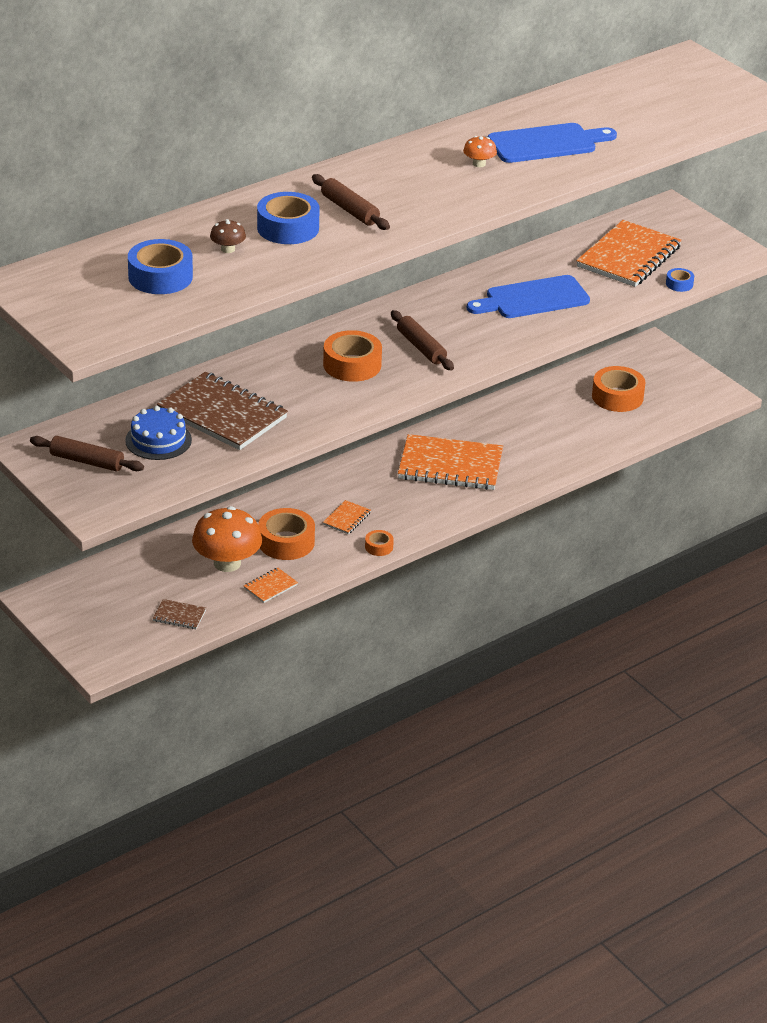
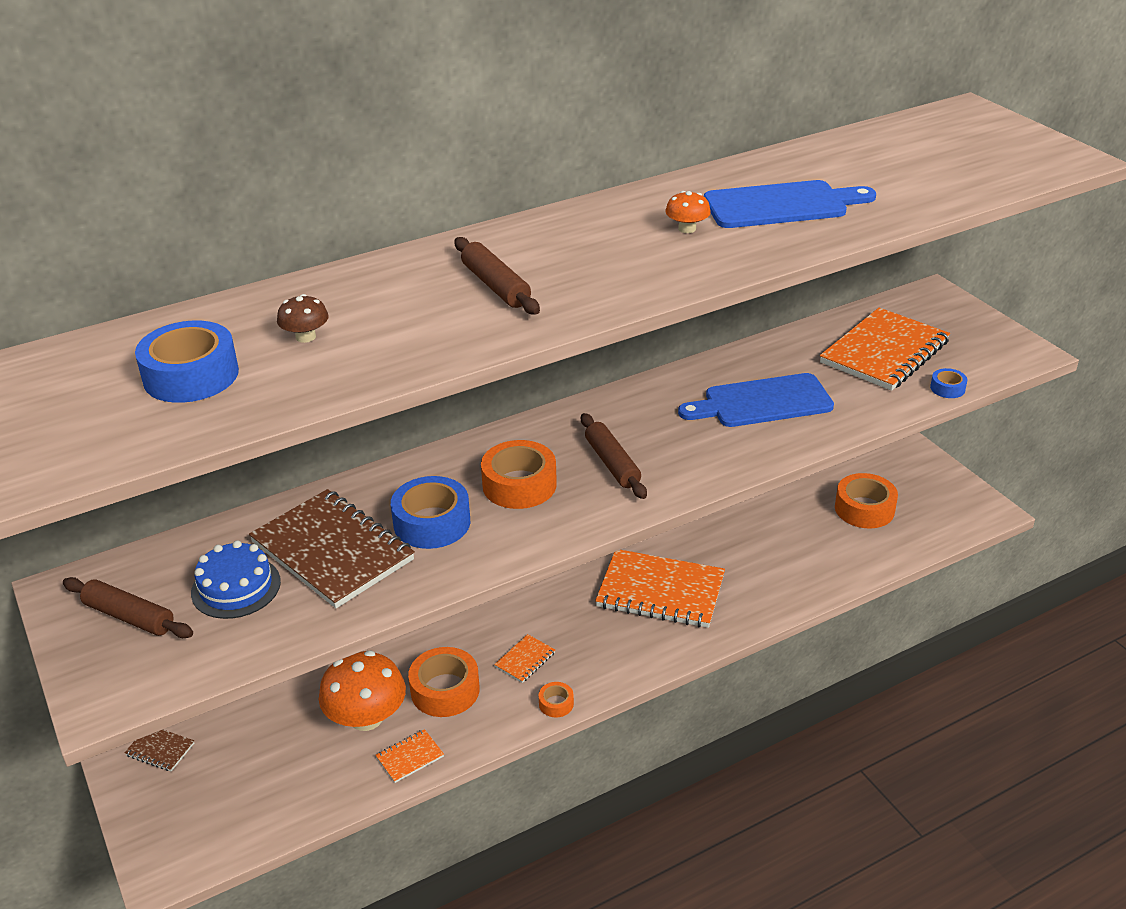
camera: 10 degrees right, 0 degrees up
(179, 616) = (285, 796): brown notebook -> brown notebook (160, 749)
(288, 228) = (401, 309): blue tape -> blue tape (432, 523)

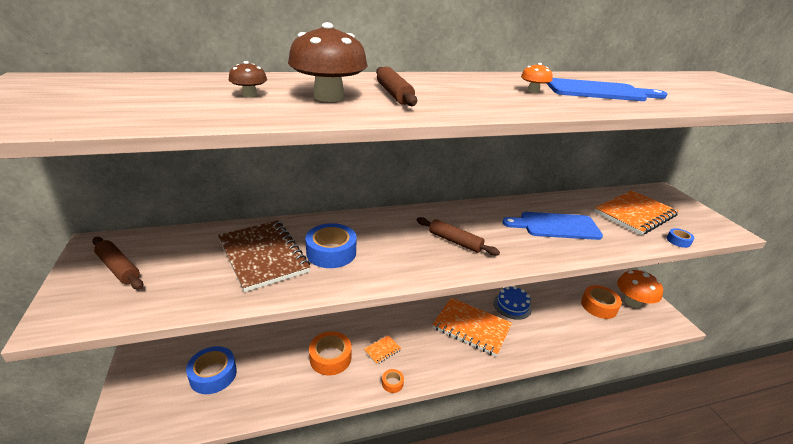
camera: 10 degrees right, 5 degrees down
(160, 749) = (159, 354): brown notebook -> none
(191, 375) = (154, 99): blue tape -> blue tape (213, 375)
(236, 587) = (193, 265): blue cake -> blue cake (512, 305)
(366, 717) = (279, 364): orange mushroom -> orange mushroom (632, 302)
(410, 757) = (294, 396): orange notebook -> none
(412, 315) = (329, 97): none -> brown mushroom
(519, 485) = (393, 242): orange tape -> none
(612, 463) = (455, 241): brown rolling pin -> brown rolling pin turned 45 degrees counterclockwise

